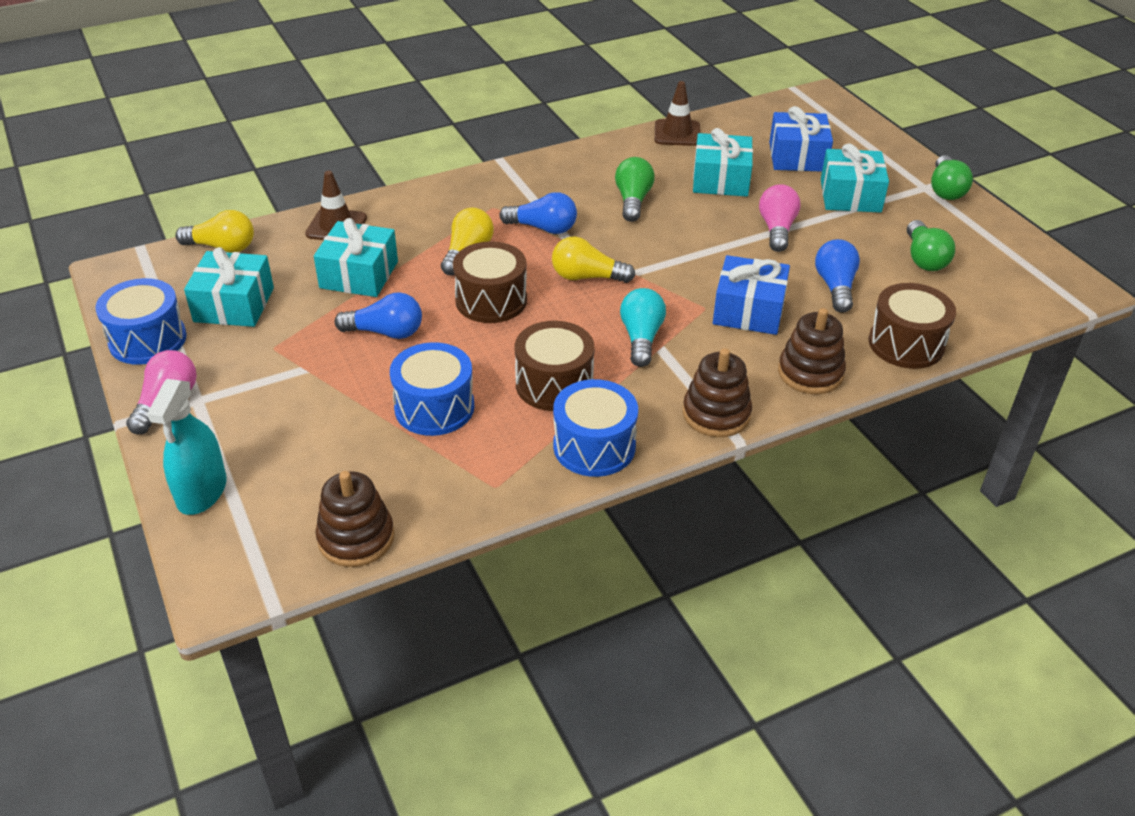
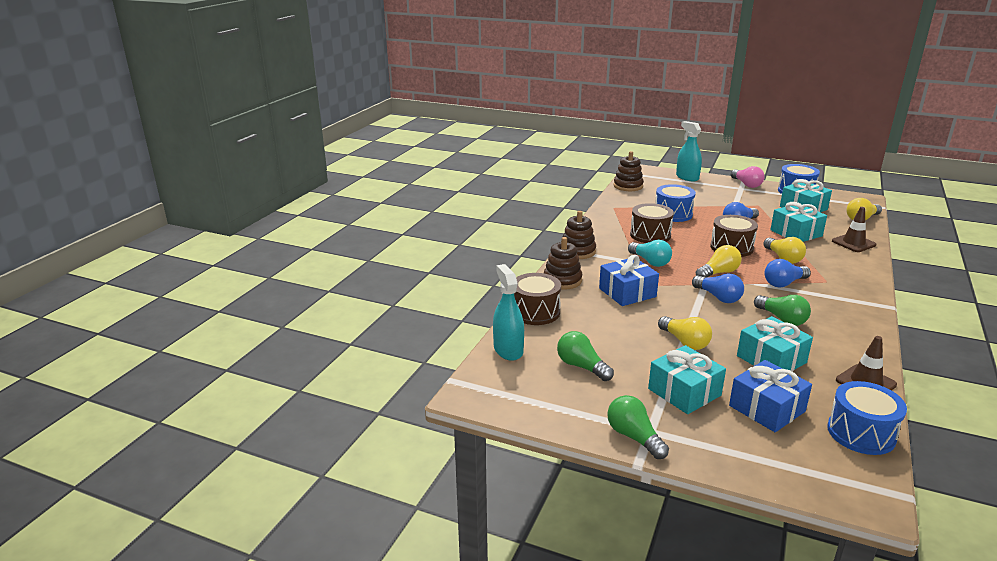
camera: 140 degrees right, 15 degrees down
(594, 446) = (603, 226): blue drum -> blue drum (861, 433)
(777, 229) = (685, 342): pink light bulb -> yellow light bulb
(835, 287) = (606, 324): blue light bulb -> blue light bulb (718, 297)
(991, 313) = (508, 350): none -> turquoise spray bottle

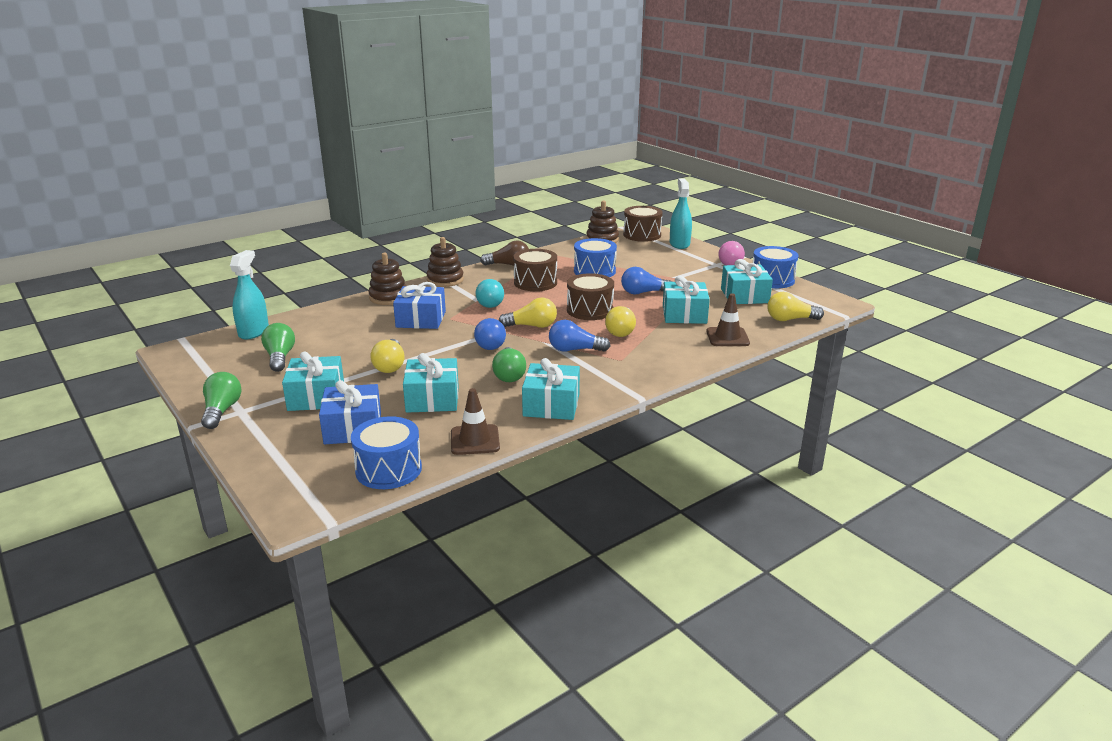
camera: 30 degrees right, 0 degrees up
(535, 312) = (323, 313): brown drum -> brown drum (642, 235)
(601, 225) = (508, 265): none -> brown light bulb
(855, 334) = (551, 405): none -> turquoise gift

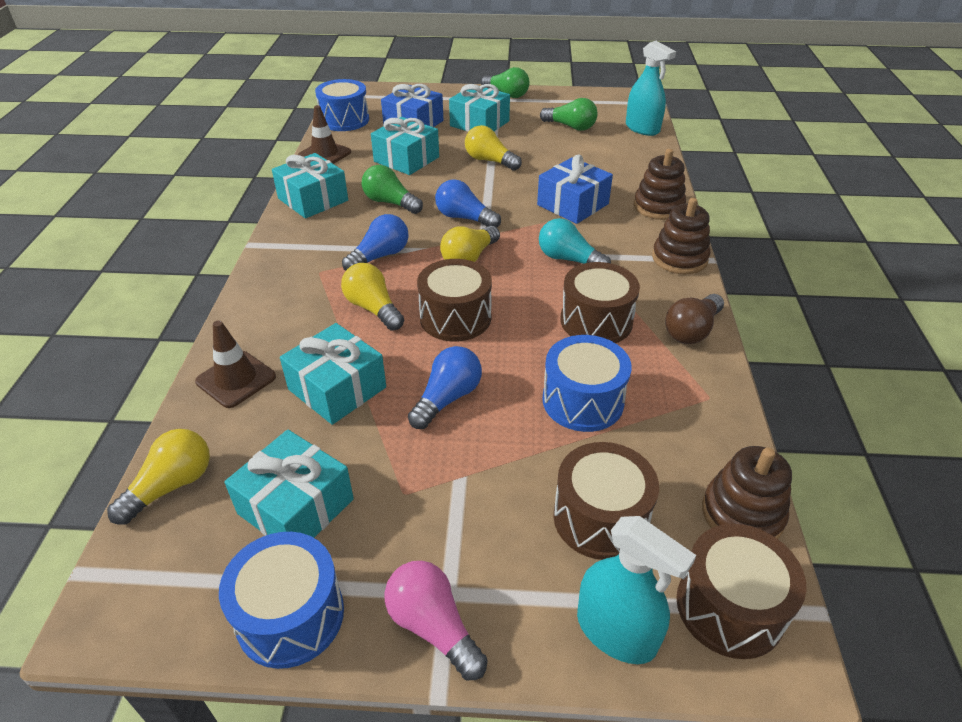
camera: 130 degrees right, 15 degrees up
(645, 255) = (600, 518): none -> brown drum

